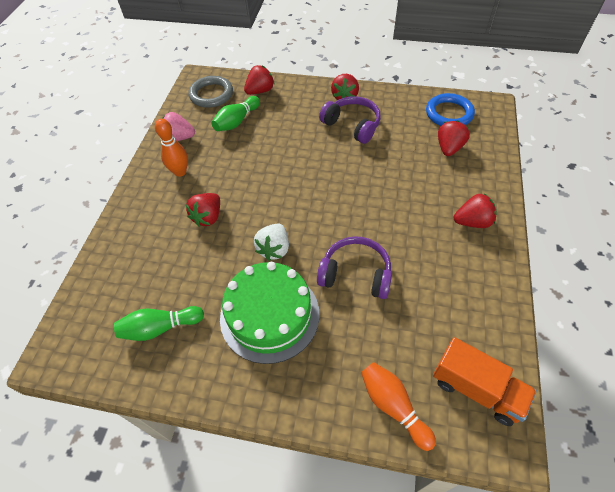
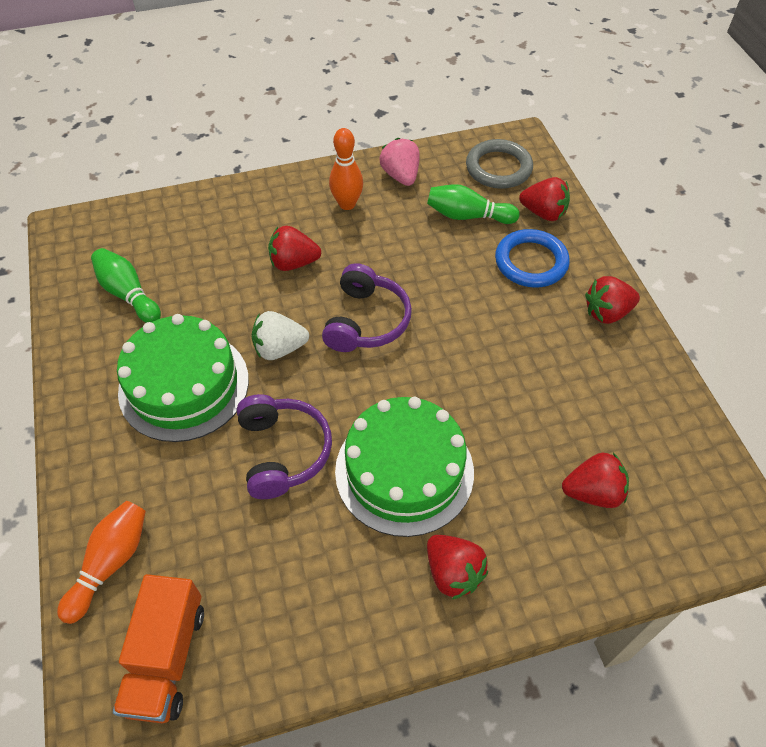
camera: 60 degrees right, 0 degrees up
(352, 125) = (552, 345): purple headphones -> purple headphones (366, 321)
(399, 219) = (404, 471): none -> green cake
(449, 113) = (676, 467): blue ring -> blue ring (531, 262)

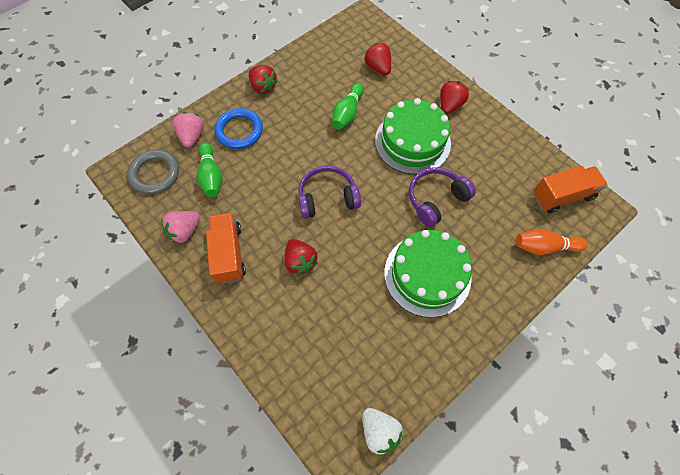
camera: 115 degrees left, 10 degrees up
(128, 294) = (380, 357): green bowling pin -> green bowling pin (347, 113)
(279, 348) = (372, 235): white strawberry -> white strawberry (379, 431)
(347, 204) = (229, 254): orange bowling pin -> orange truck
(543, 213) = (192, 136): red strawberry -> pink strawberry

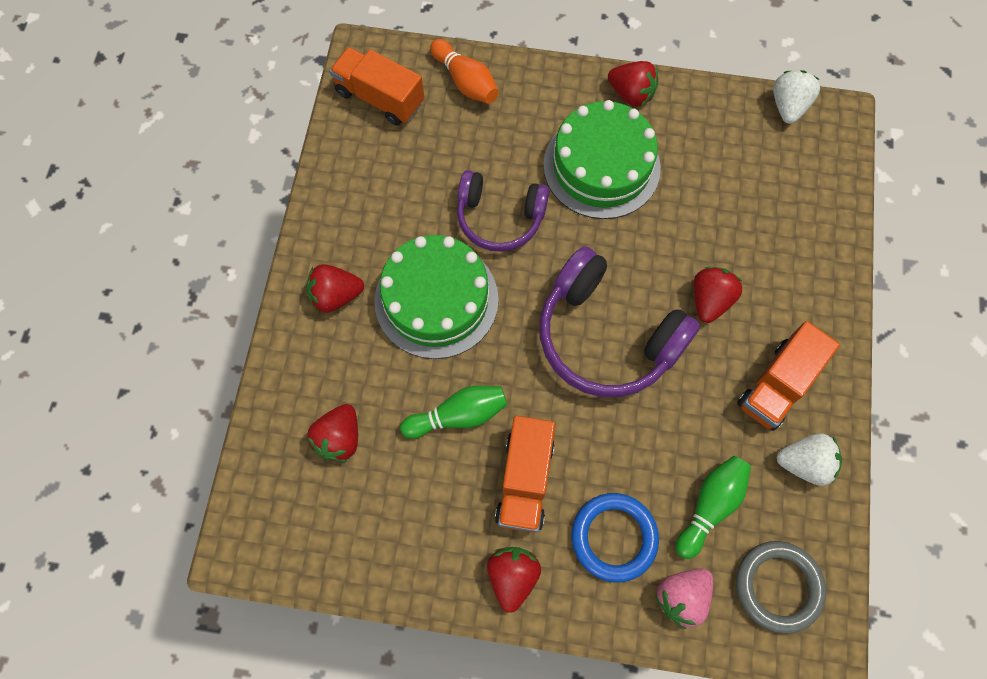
camera: 130 degrees left, 5 degrees up
(185, 231) = (804, 463): pink strawberry -> white strawberry
(295, 117) = (524, 480): none -> orange truck
(327, 197) = (606, 336): purple headphones -> purple headphones, size x1.53
(466, 334) = (631, 94): none -> red strawberry

